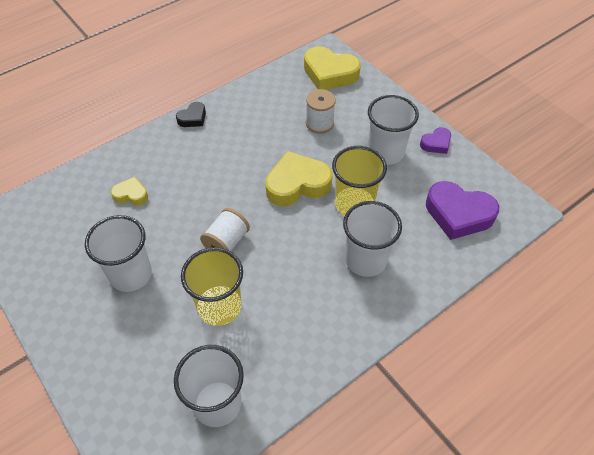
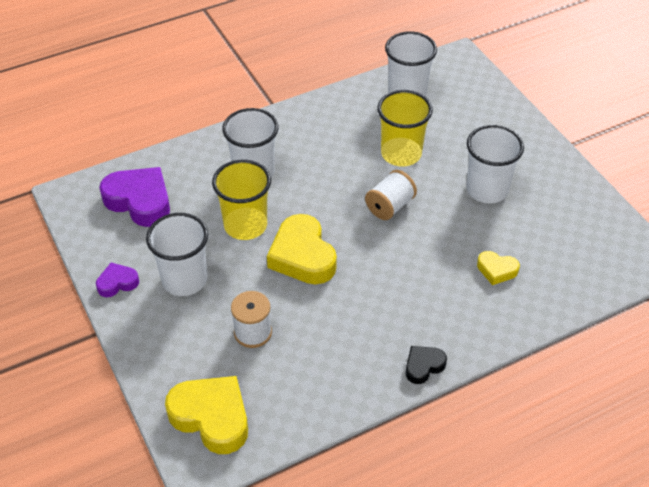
camera: 170 degrees left, 5 degrees down
(297, 184) = (302, 256): yellow heart -> yellow heart turned 75 degrees clockwise

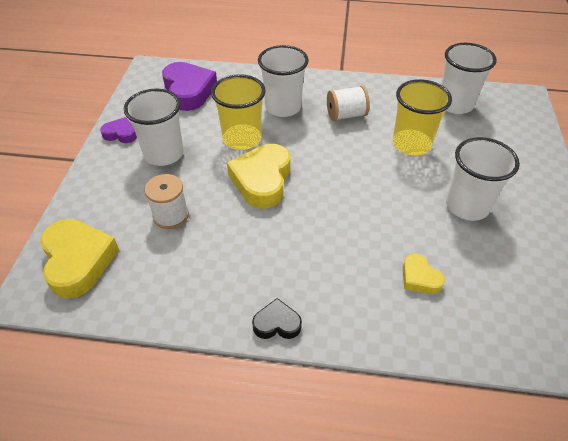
camera: 35 degrees right, 0 degrees up
(390, 206) = (366, 178): white spool -> white spool (346, 115)

